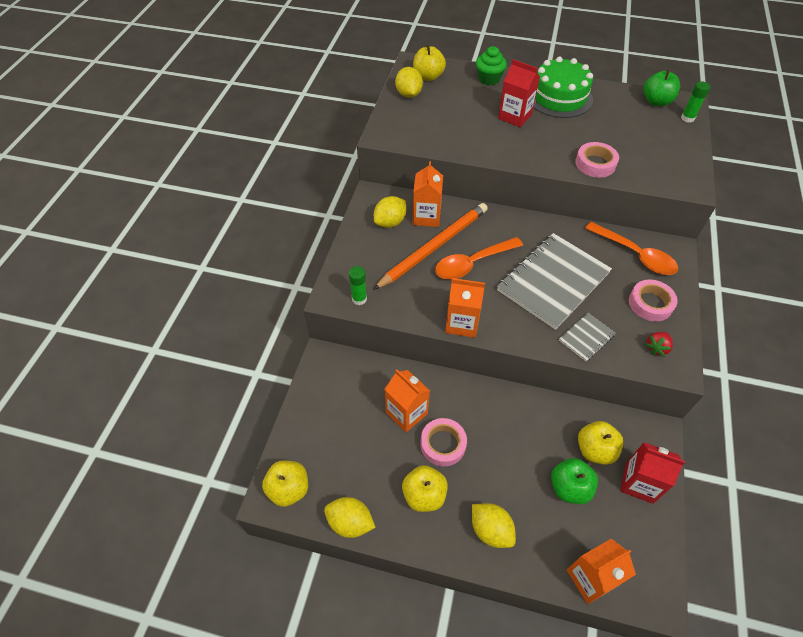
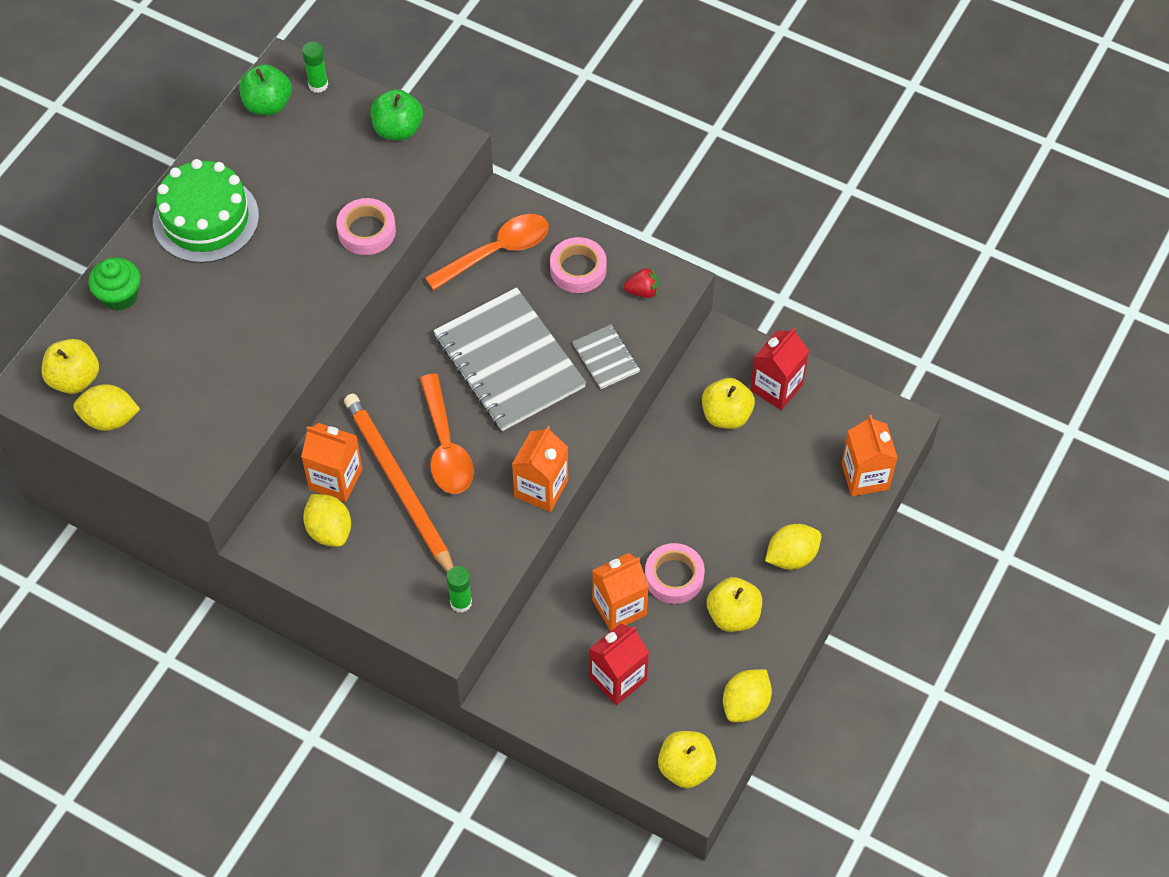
camera: 75 degrees left, 5 degrees up
(514, 116) = (227, 292): red carton -> red carton (618, 678)
(569, 487) = (764, 459): green apple -> green apple (398, 129)
(656, 348) = (642, 291): red strawberry -> red strawberry turned 60 degrees counterclockwise

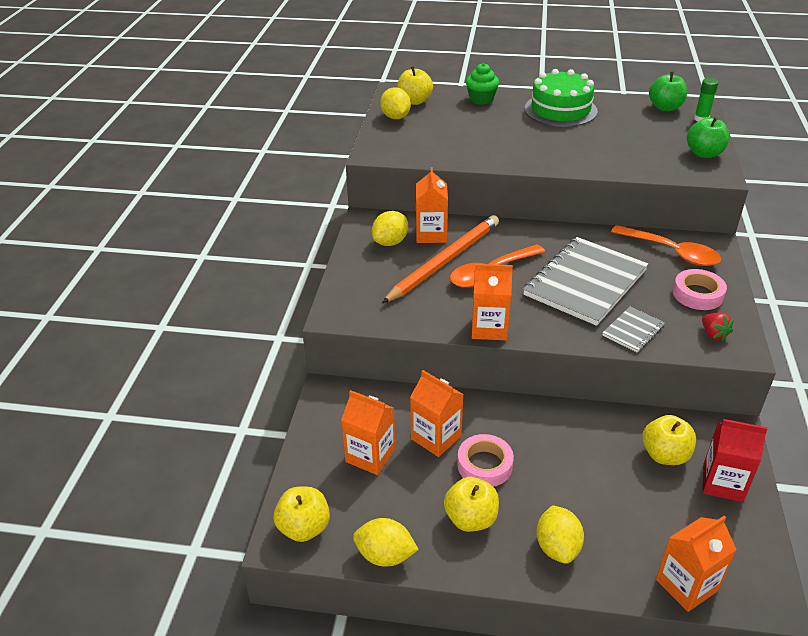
camera: 70 degrees right, 20 degrees down
(367, 231) = (611, 162): pink tape -> none
(461, 602) = (366, 315): green glue stick -> none
(618, 678) = (370, 455): red carton -> orange carton
(791, 556) = (557, 547): yellow lemon -> yellow lemon turned 45 degrees clockwise

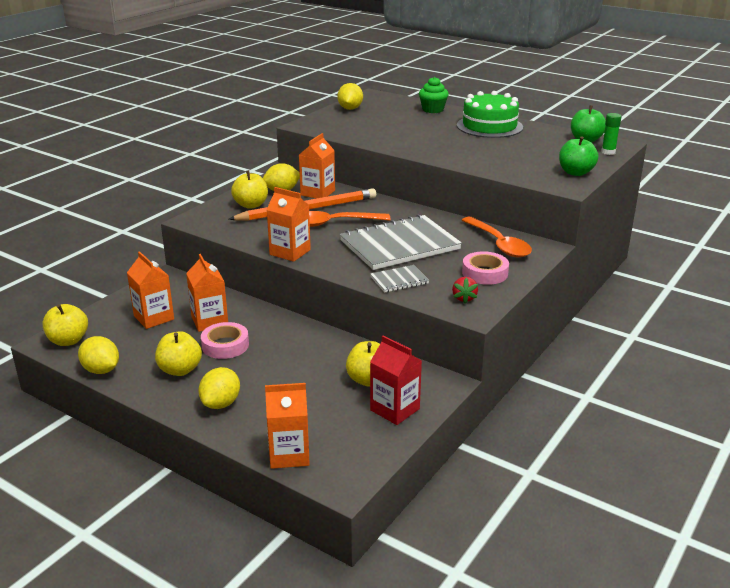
camera: 25 degrees right, 10 degrees down
(414, 101) = (378, 102): yellow apple -> yellow apple (251, 205)

